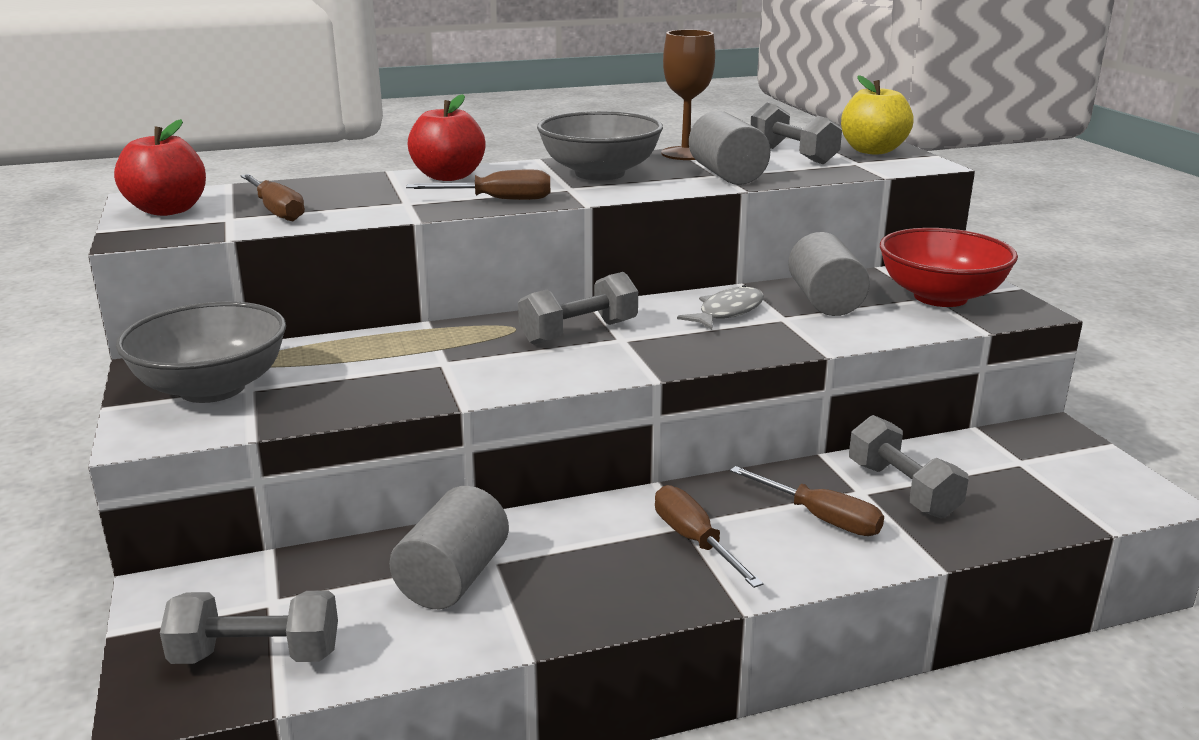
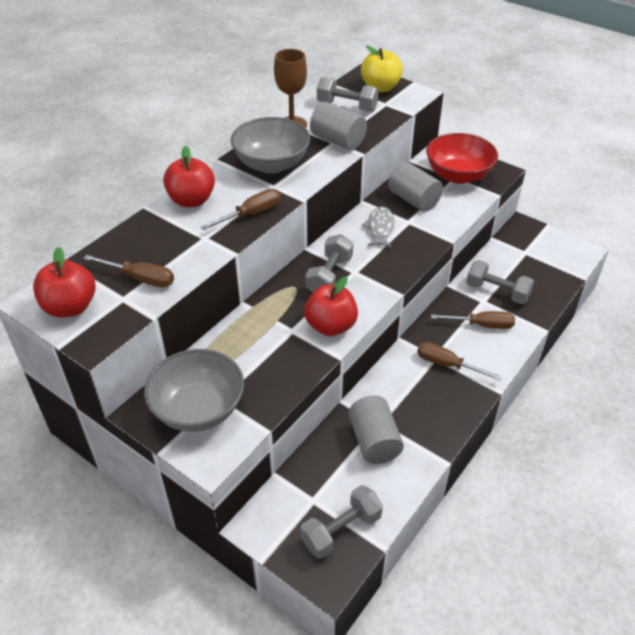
camera: 35 degrees left, 20 degrees up
(502, 376) = (331, 326): none -> red apple

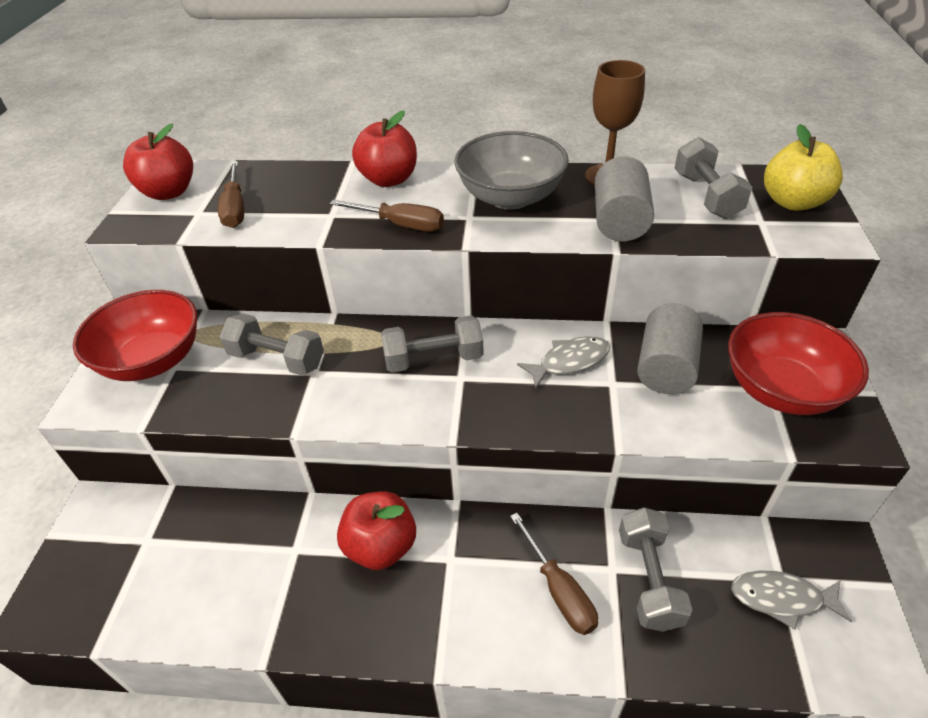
camera: 60 degrees right, 0 degrees up
(198, 409) = (153, 360): grey bowl -> red bowl
(331, 326) = (343, 402): red apple -> red apple (381, 546)
(341, 530) = (110, 591): grey dumbbell -> grey dumbbell (277, 359)
(374, 441) = (262, 559): grey cylinder -> none
(447, 365) = (446, 581): brown screwdriver -> none
(534, 257) = (781, 598): none -> grey fish

